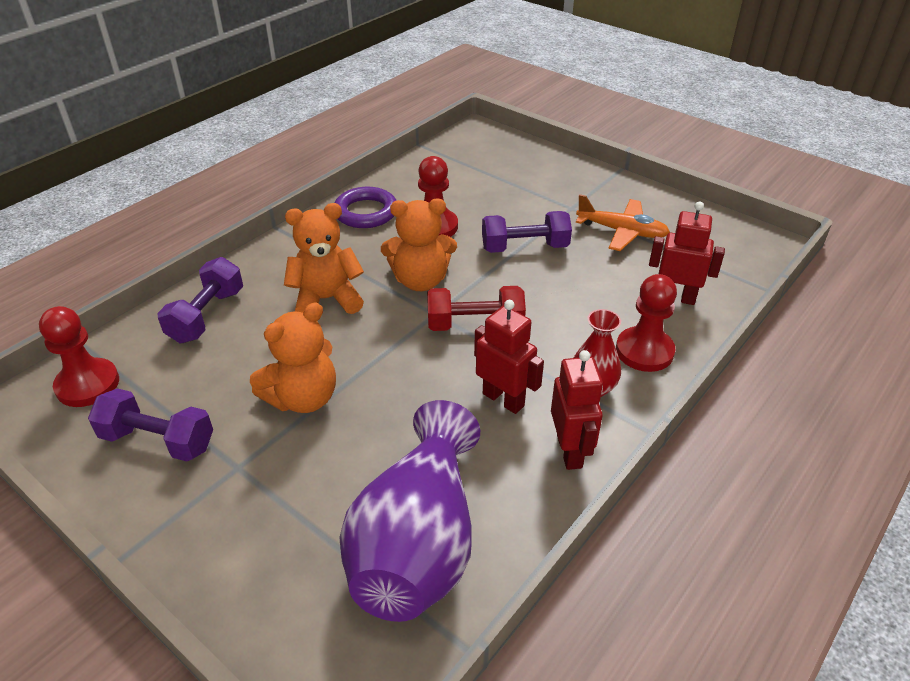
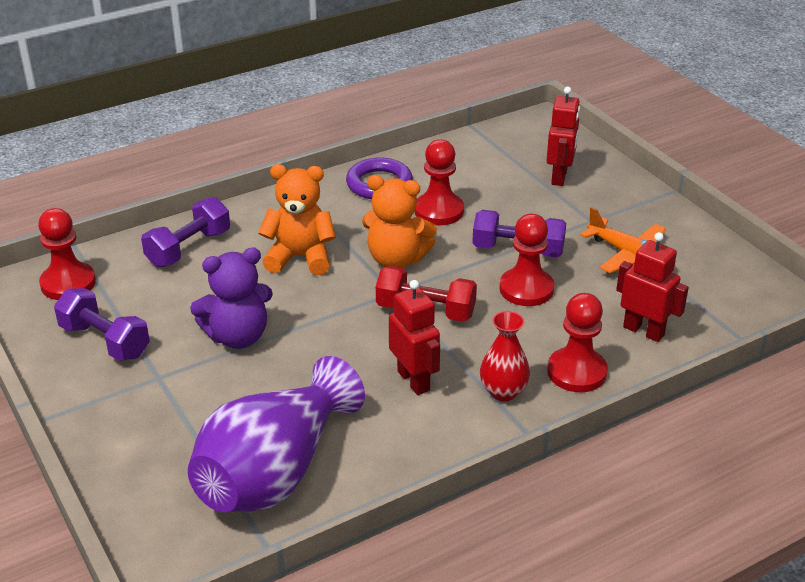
camera: 20 degrees right, 5 degrees down
(303, 398) = (238, 336): orange teddy bear -> purple teddy bear
(553, 282) = (526, 289): none -> red pawn
(570, 451) = (448, 438): red robot -> red robot (559, 177)

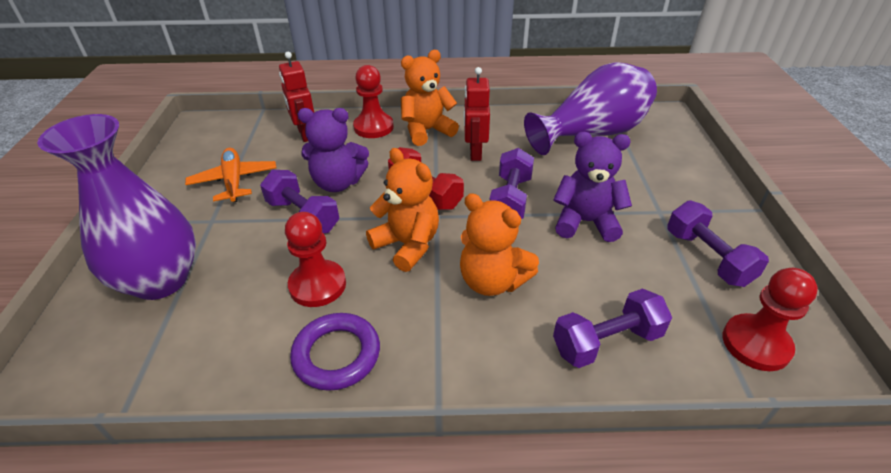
camera: 150 degrees left, 5 degrees up
(330, 334) = (510, 199): none -> purple dumbbell
(503, 392) = (427, 131): red vase -> orange teddy bear
(526, 289) = (338, 183): red pawn -> purple teddy bear
(559, 177) = (160, 280): red robot -> purple vase

